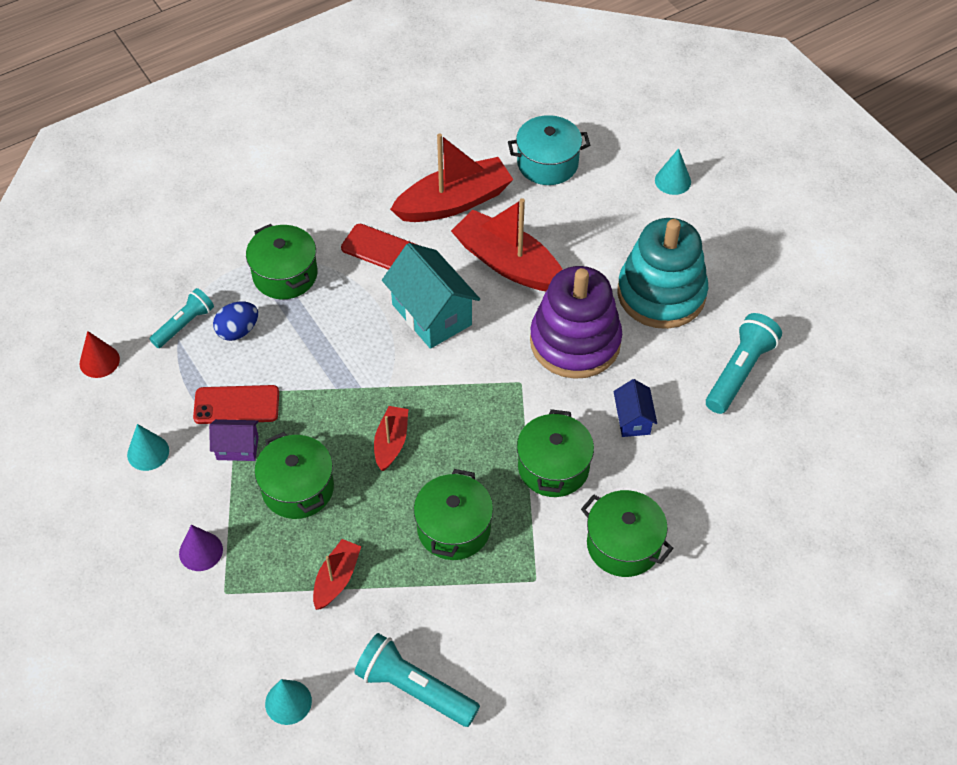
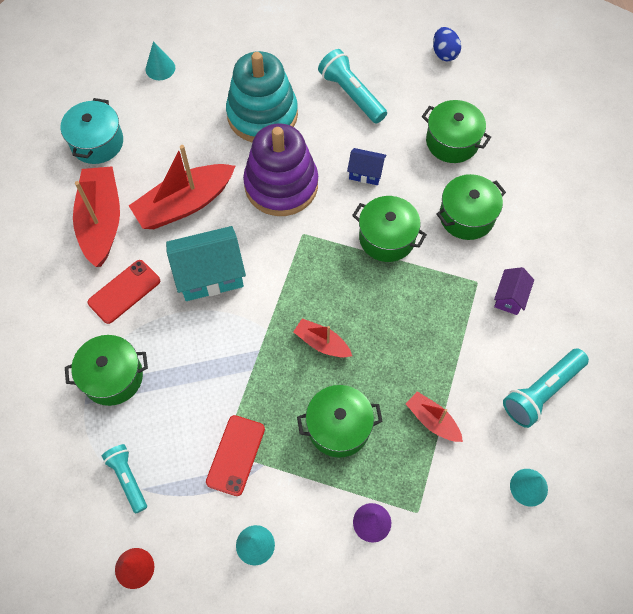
camera: 70 degrees left, 10 degrees up
(237, 448) = (280, 465): purple house -> purple house (509, 297)
(238, 331) = (156, 433): blue egg -> blue egg (444, 53)
(454, 528) = (416, 322): green pot -> green pot (452, 141)

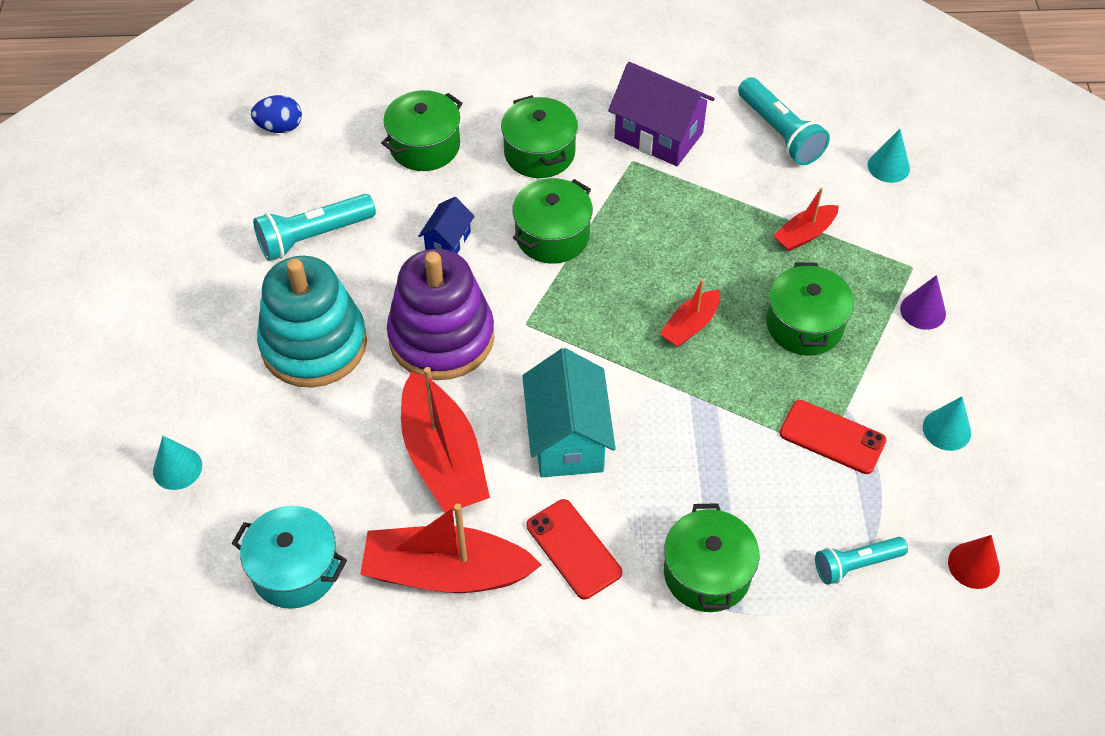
camera: 80 degrees left, 10 degrees down
(509, 297) = (658, 136): purple house -> purple house, size x1.87

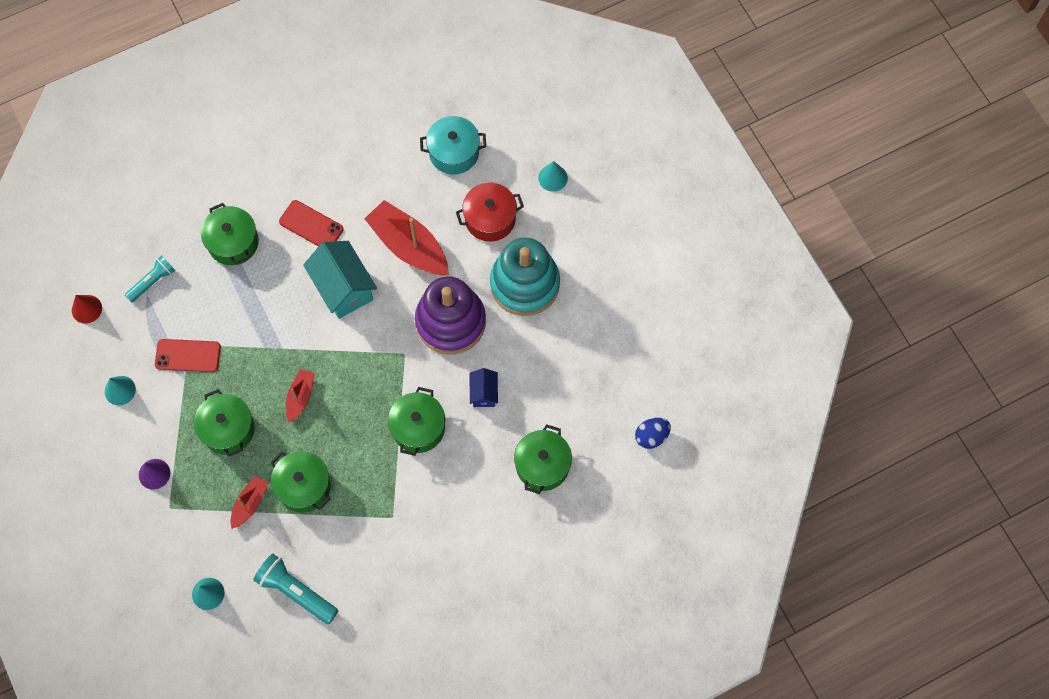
camera: 155 degrees right, 15 degrees up
(305, 448) = (490, 219): none -> red pot
(313, 237) = (572, 358): turquoise flashlight -> none
(447, 572) = (373, 184): red boat -> none
(539, 153) = (460, 495): green pot -> green pot (303, 486)
(658, 136) = (383, 549): purple house -> none

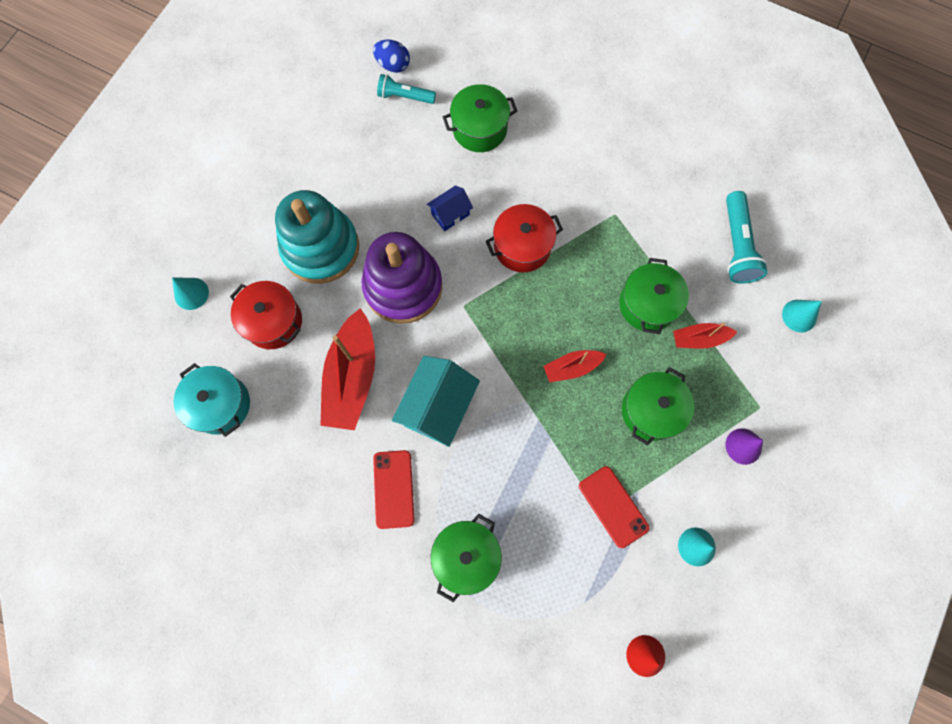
camera: 125 degrees left, 5 degrees up
(152, 282) = (567, 608): turquoise flashlight -> turquoise flashlight (405, 96)
(418, 428) = (522, 246): green pot -> red pot

